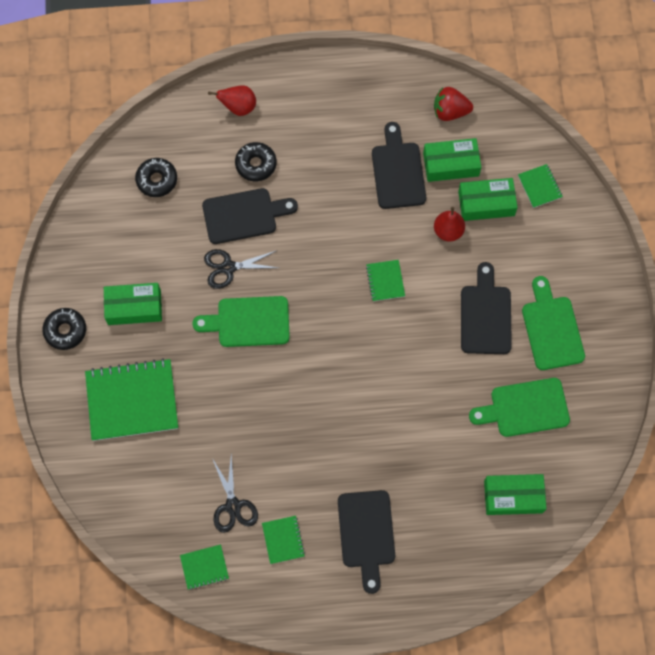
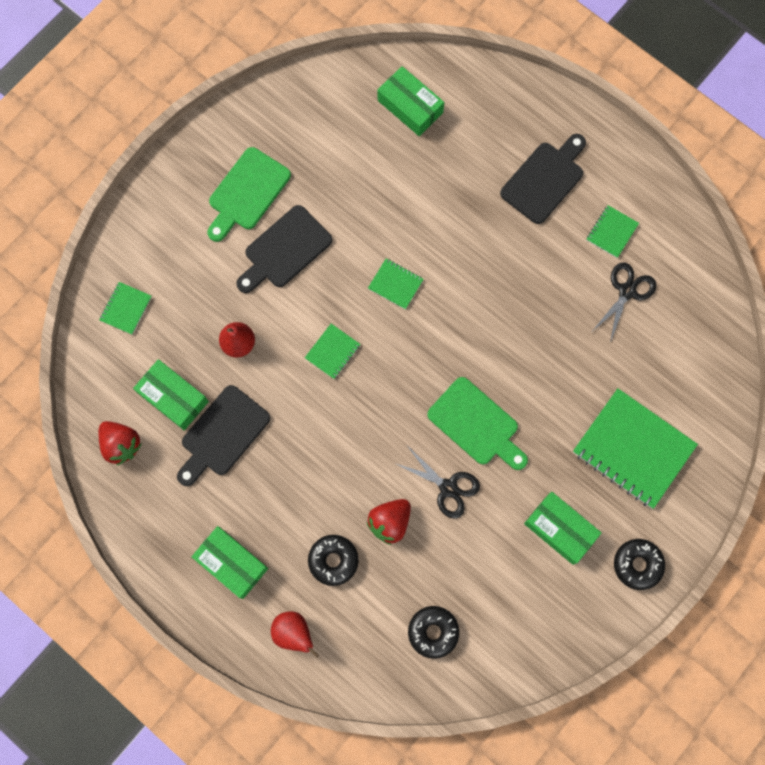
camera: 135 degrees left, 5 degrees up
(204, 567) = (690, 267): green notebook -> green notebook (395, 284)
(244, 215) = (390, 522): black cutting board -> red strawberry
(486, 203) = (183, 336): green box -> green box (232, 563)
(524, 408) = (333, 156): green cutting board -> none

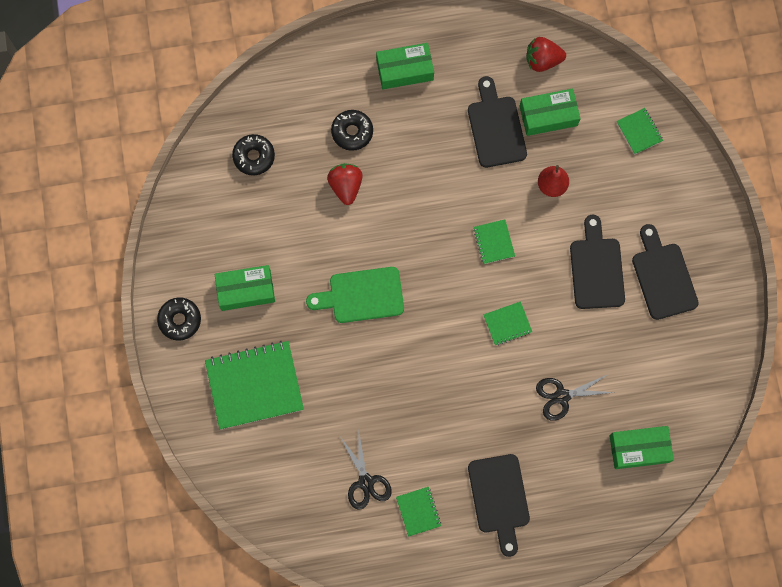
camera: 130 degrees right, 0 degrees up
(247, 193) = (663, 277): green cutting board -> black cutting board
(293, 633) = (328, 74): red pear -> none
(448, 488) = (336, 241): black scissors -> black scissors (562, 396)

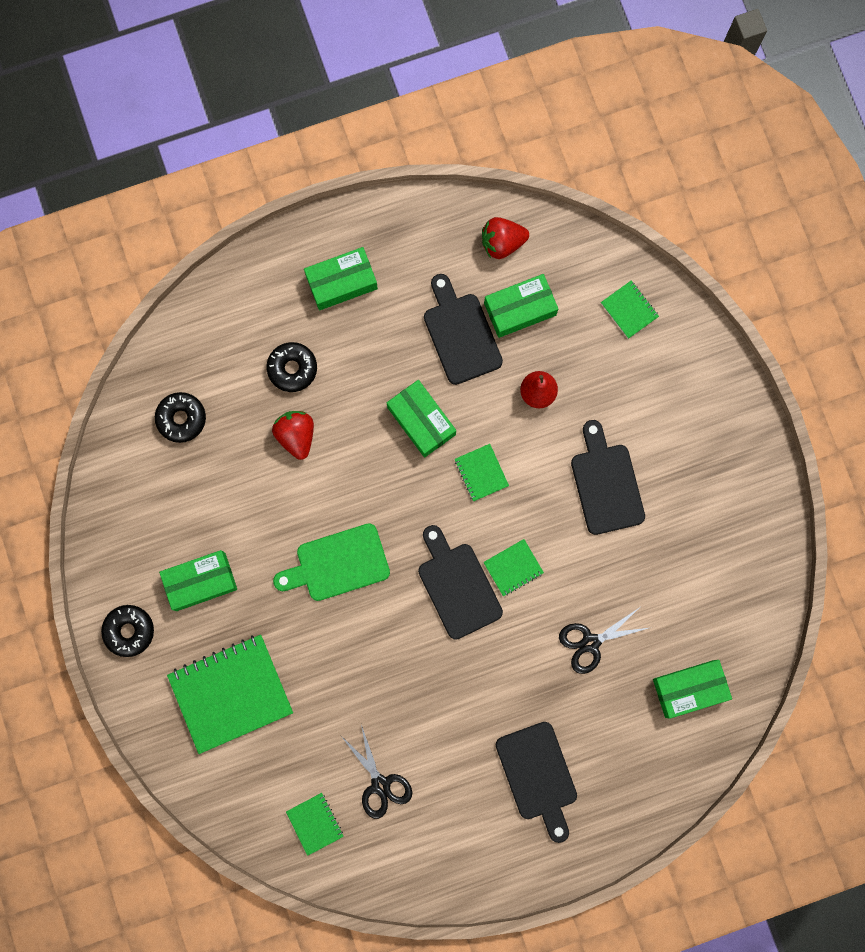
camera: 10 degrees left, 5 degrees up
(418, 511) = (447, 808): green notebook -> green notebook (315, 823)
(451, 192) = (421, 421): none -> green box
(663, 277) = (684, 480): black cutting board -> black cutting board (457, 586)

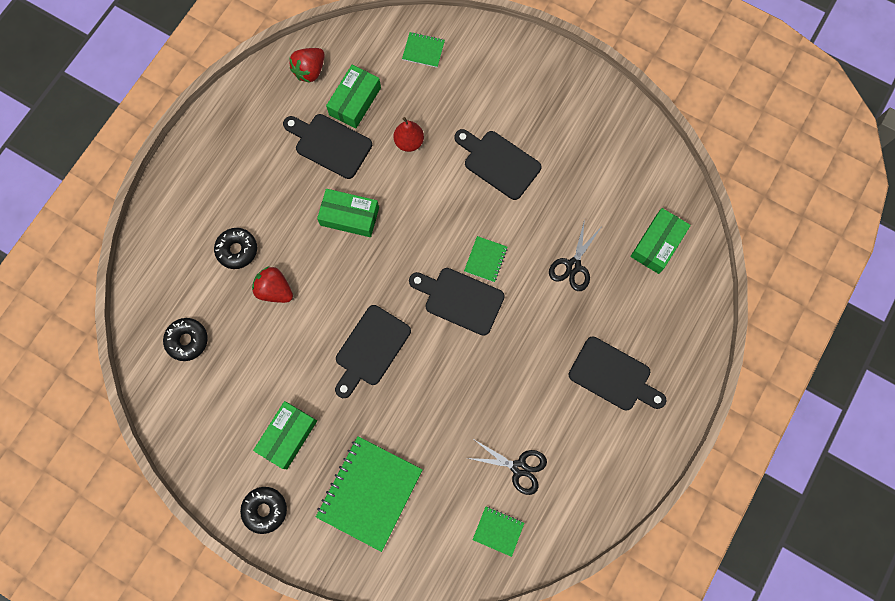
camera: 40 degrees left, 5 degrees down
(337, 564) = (370, 349): green cutting board -> black cutting board
(341, 282) = (225, 172): green box -> none
(481, 473) = (415, 218): green notebook -> none

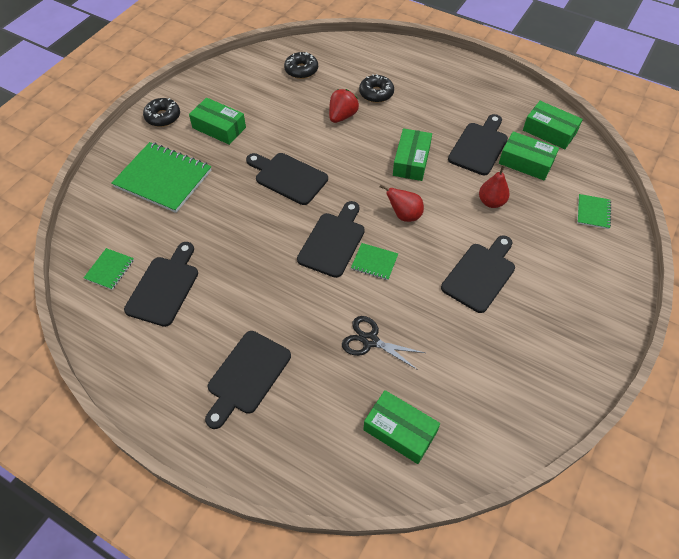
camera: 90 degrees right, 20 degrees down
(310, 71) = (549, 131): red strawberry -> green box
(426, 228) = (404, 215): none -> red pear
(519, 468) = (164, 287): black scissors -> black cutting board

